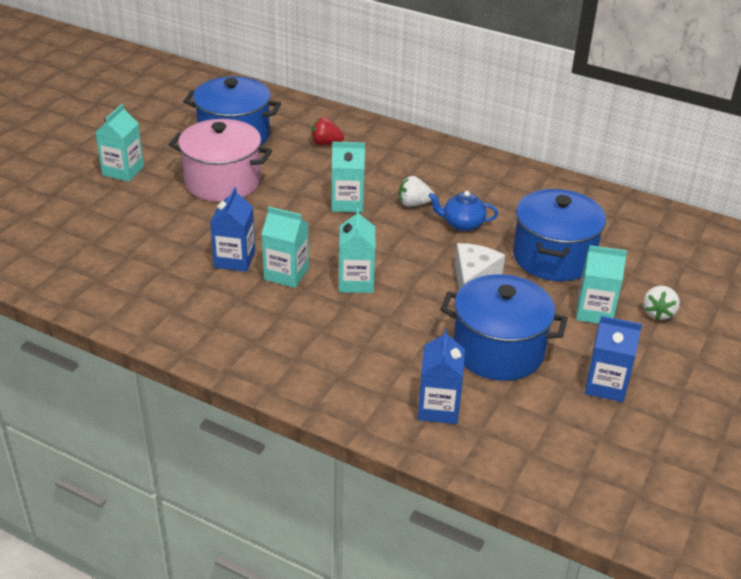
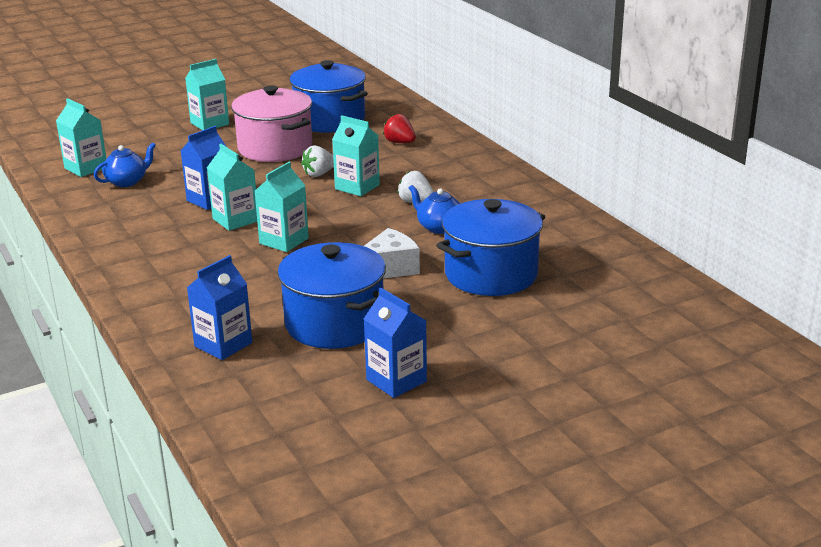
camera: 35 degrees right, 10 degrees down
(127, 264) = (127, 181): none -> blue teapot
(594, 312) = (469, 325): turquoise carton -> turquoise carton (86, 168)
(658, 313) = (535, 346): white strawberry -> white strawberry (319, 174)

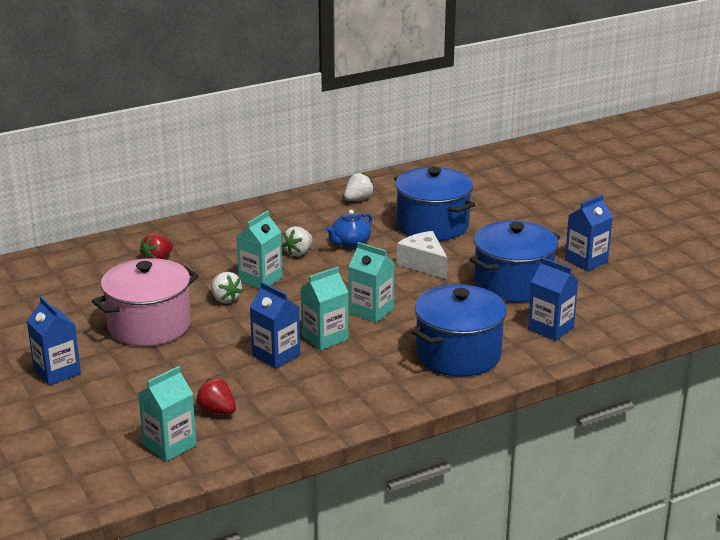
camera: 90 degrees left, 0 degrees up
(127, 181) = (217, 411): blue teapot -> red strawberry
(209, 124) = (57, 372): turquoise carton -> blue carton
(329, 120) = (80, 297): blue pot -> blue pot (458, 354)
(555, 229) = (358, 199): none -> white strawberry

